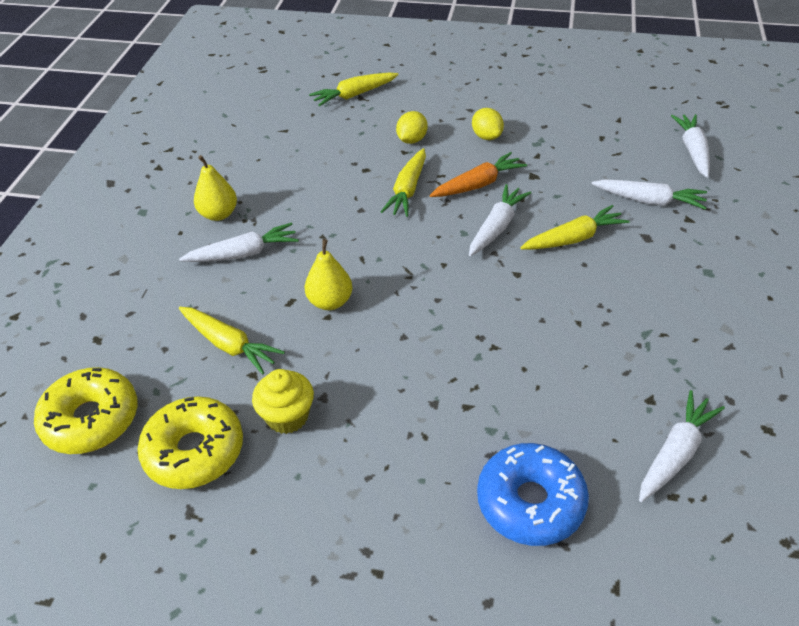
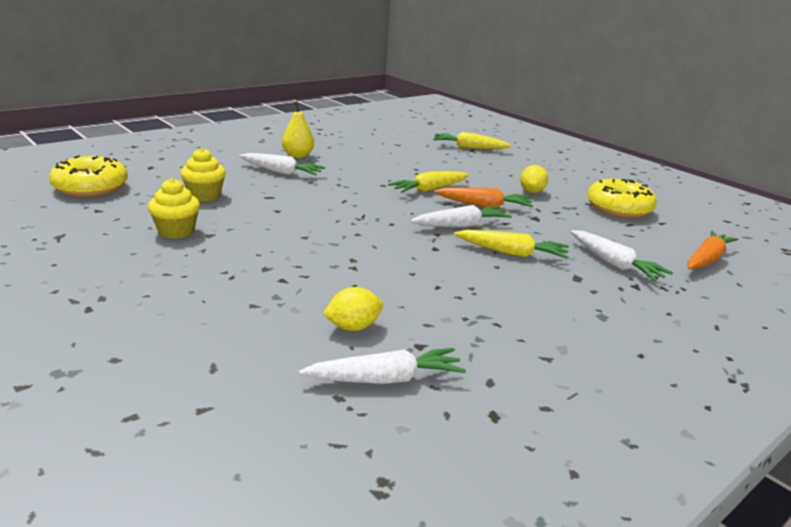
camera: 35 degrees right, 20 degrees down
(194, 451) = (108, 219): yellow donut -> yellow donut (619, 208)
(229, 345) = (204, 196): yellow carrot -> yellow cupcake
(330, 302) = (290, 206): yellow pear -> none
(412, 140) = (473, 174): yellow lemon -> yellow lemon (353, 327)
(530, 502) = (233, 337): blue donut -> none
(692, 151) = (707, 259): white carrot -> orange carrot

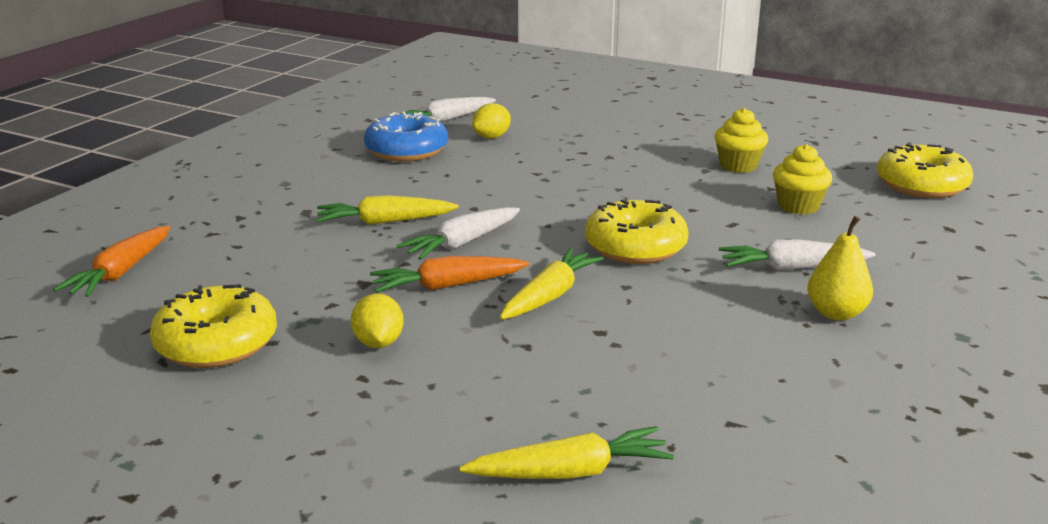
camera: 160 degrees right, 0 degrees up
(351, 199) = (635, 247): none -> yellow donut
(463, 330) = (406, 151): none -> blue donut
(614, 264) = (257, 237): white carrot -> none

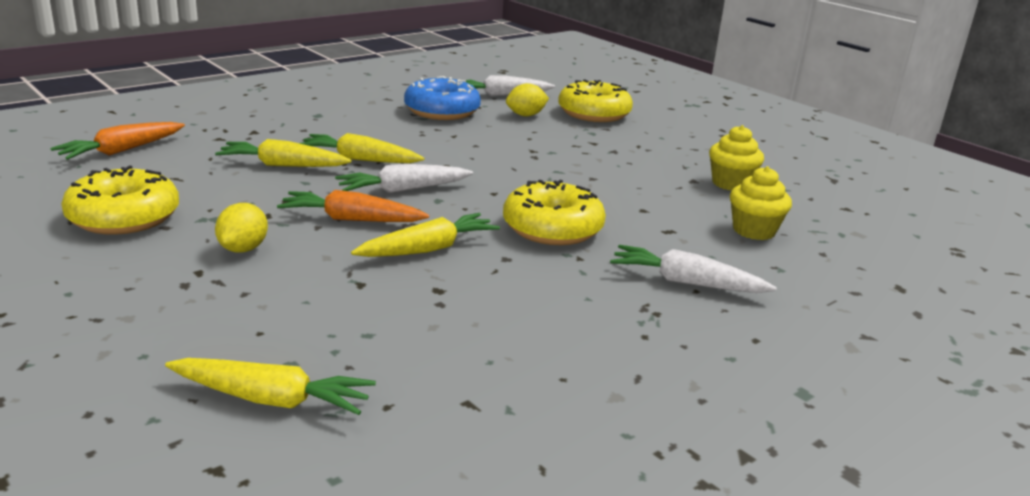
camera: 20 degrees right, 0 degrees up
(315, 247) = (283, 165): none -> yellow carrot
(836, 313) = (686, 334): yellow pear -> none
(921, 185) = (911, 242): yellow donut -> yellow donut (594, 113)

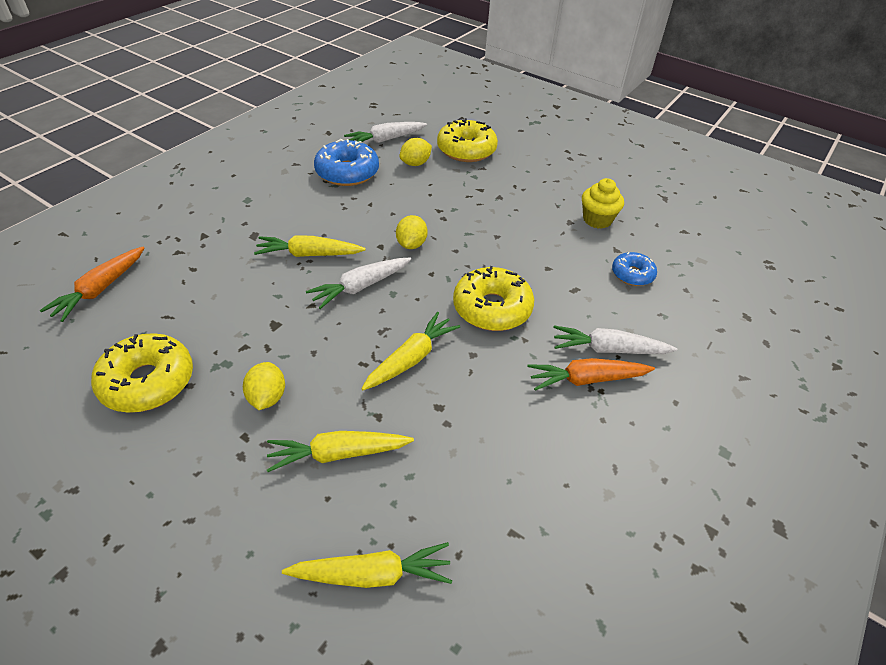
camera: 15 degrees left, 20 degrees up
(283, 165) = (249, 277): yellow carrot -> yellow carrot (338, 454)
(352, 219) = (337, 336): orange carrot -> orange carrot (586, 379)
(483, 169) = (411, 244): none -> yellow lemon
(754, 231) = (632, 274): yellow cupcake -> blue donut

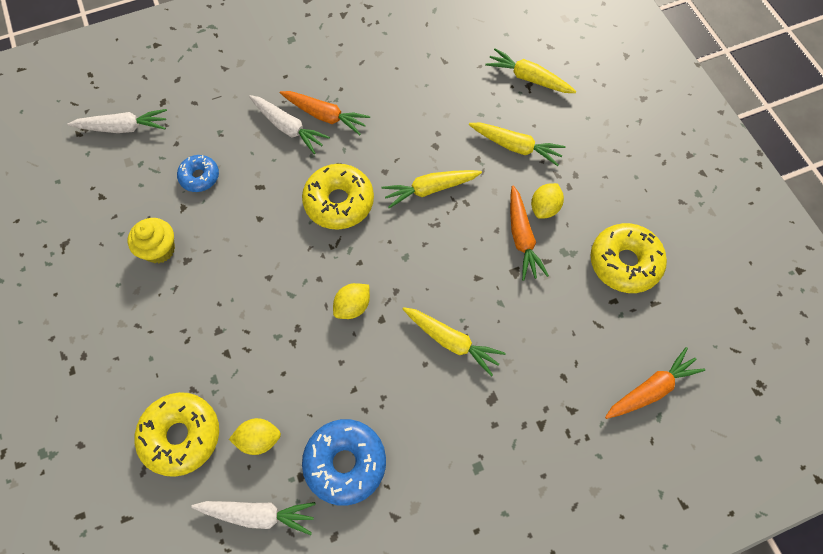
camera: 145 degrees left, 20 degrees up
(281, 356) = (522, 238): none -> orange carrot
(360, 287) = (427, 277): white carrot -> white carrot (123, 128)

